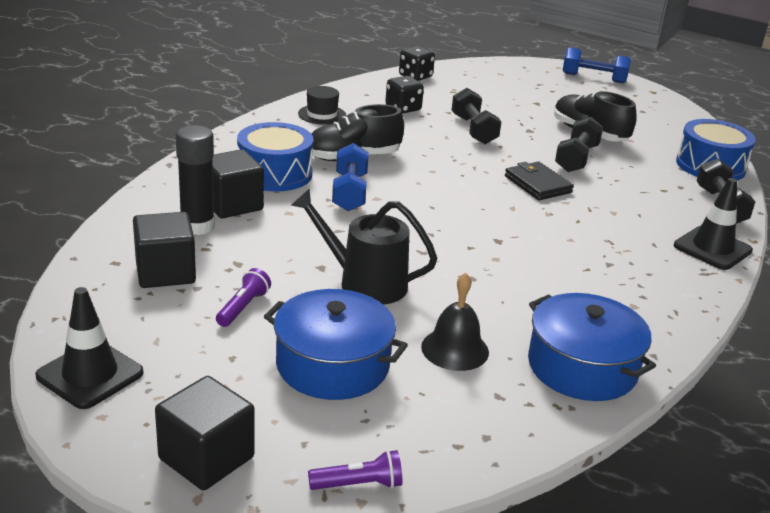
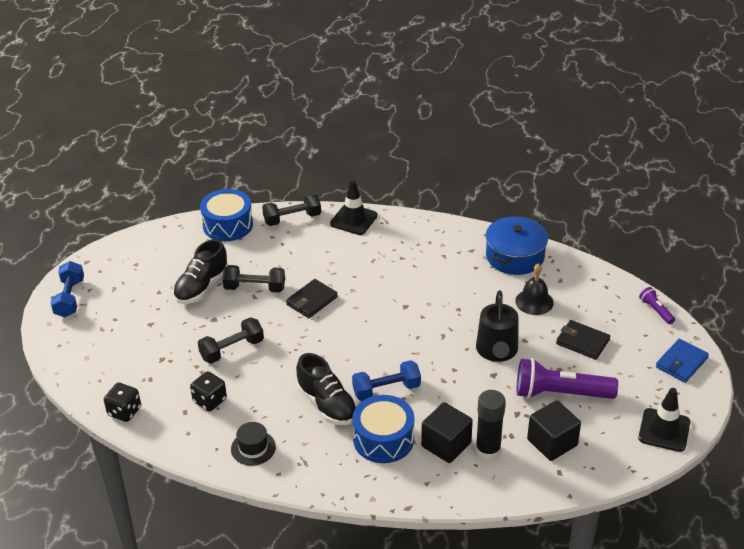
camera: 105 degrees left, 10 degrees up
(206, 458) = (681, 363): black cube -> blue wallet
(243, 307) = (560, 393): purple flashlight -> purple flashlight, size x2.12
(332, 365) = (582, 342): blue pot -> black wallet

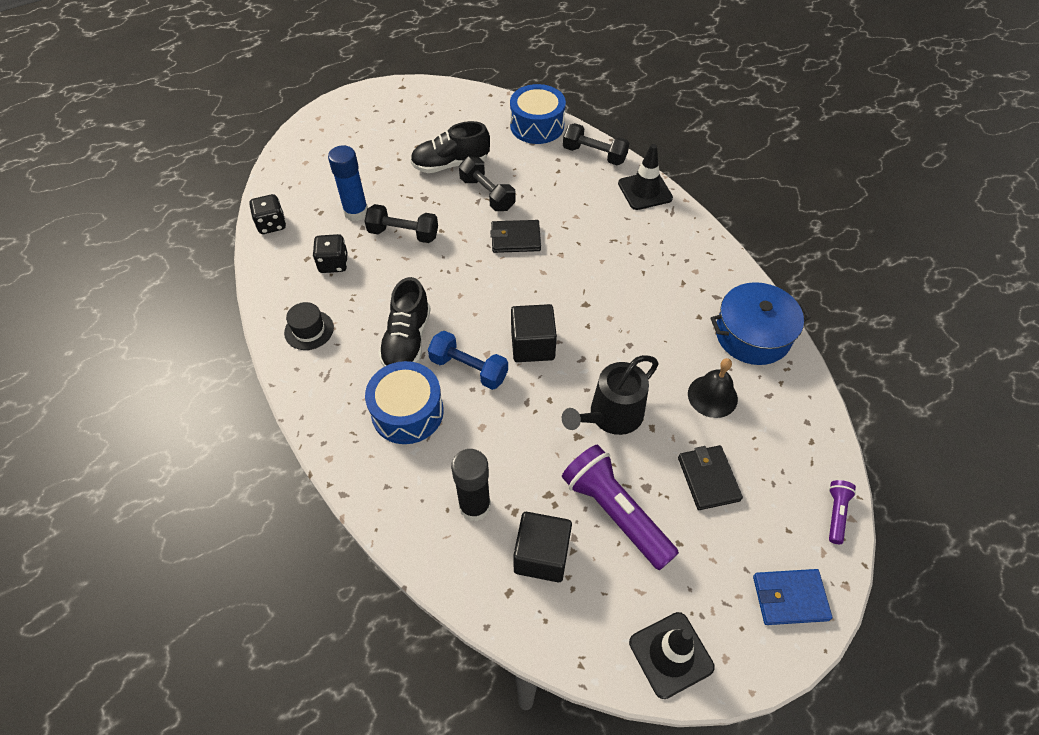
camera: 45 degrees right, 15 degrees up
(70, 298) = (355, 108): blue dumbbell -> none
(177, 361) = (356, 212): none -> blue glue stick
(446, 444) = (448, 465): black cube -> black cube (532, 345)

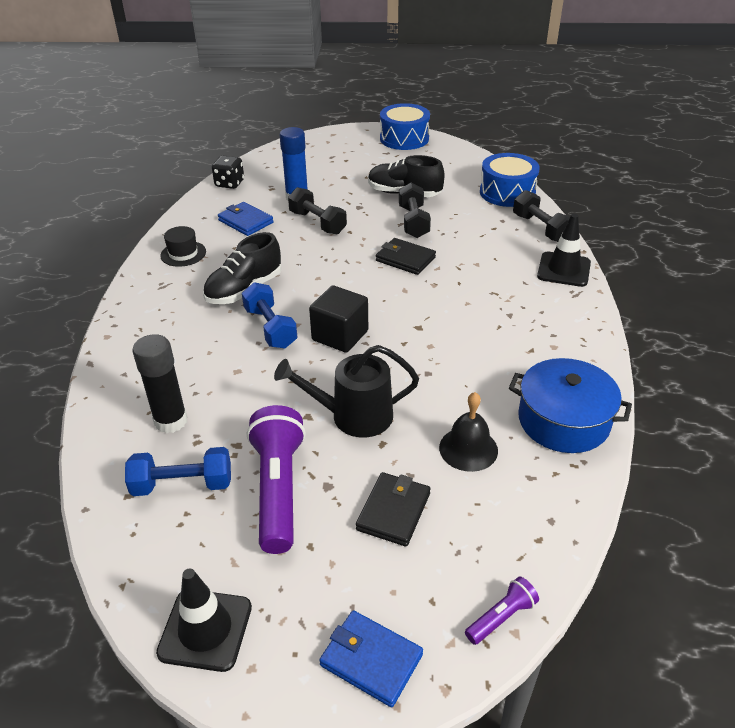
camera: 35 degrees right, 15 degrees down
(333, 264) = (245, 221): black dice -> blue wallet
(407, 412) = (193, 334): blue drum -> blue drum (404, 138)
(541, 555) = (182, 484): black cube -> blue dumbbell

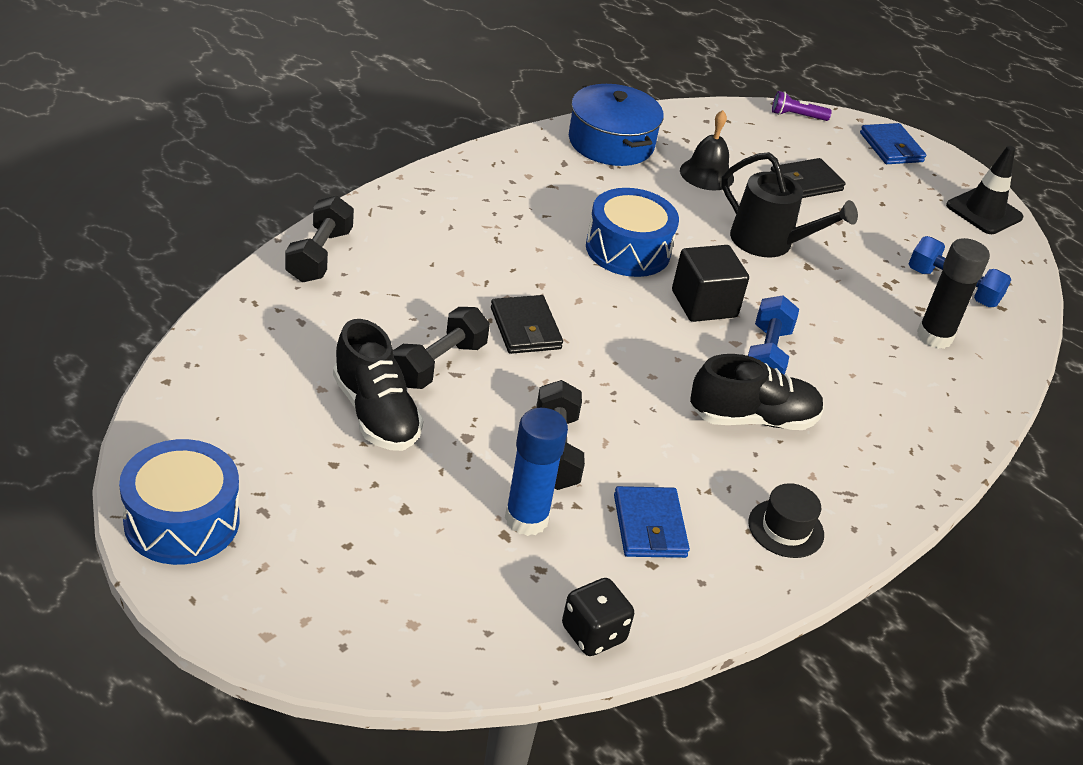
camera: 145 degrees left, 0 degrees up
(278, 489) = (878, 240): purple flashlight -> none
(507, 192) = (254, 318): blue drum -> blue drum (628, 250)
(563, 269) = (391, 210): black traffic cone -> none

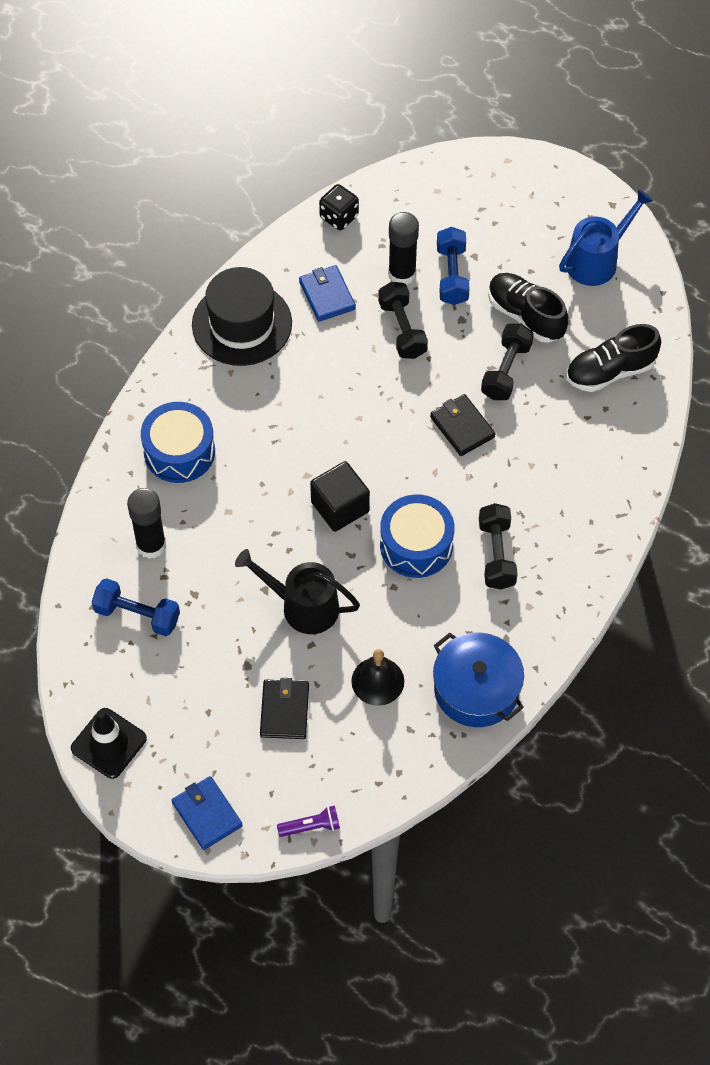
camera: 170 degrees right, 20 degrees up
(182, 521) = (590, 205): blue drum -> blue drum (179, 452)
(229, 446) = (596, 261): none -> blue watering can
(319, 255) = (638, 439): black dumbbell -> black dumbbell (496, 554)
(526, 519) = (402, 274): blue glue stick -> black glue stick
(752, 419) = (279, 405): black shoe -> black shoe (610, 371)
(766, 356) = (281, 469): blue dumbbell -> blue dumbbell (452, 275)
(786, 528) = (242, 324): black hat -> black hat, size x1.99
(805, 182) = (284, 711): black wallet -> black wallet turned 45 degrees counterclockwise

